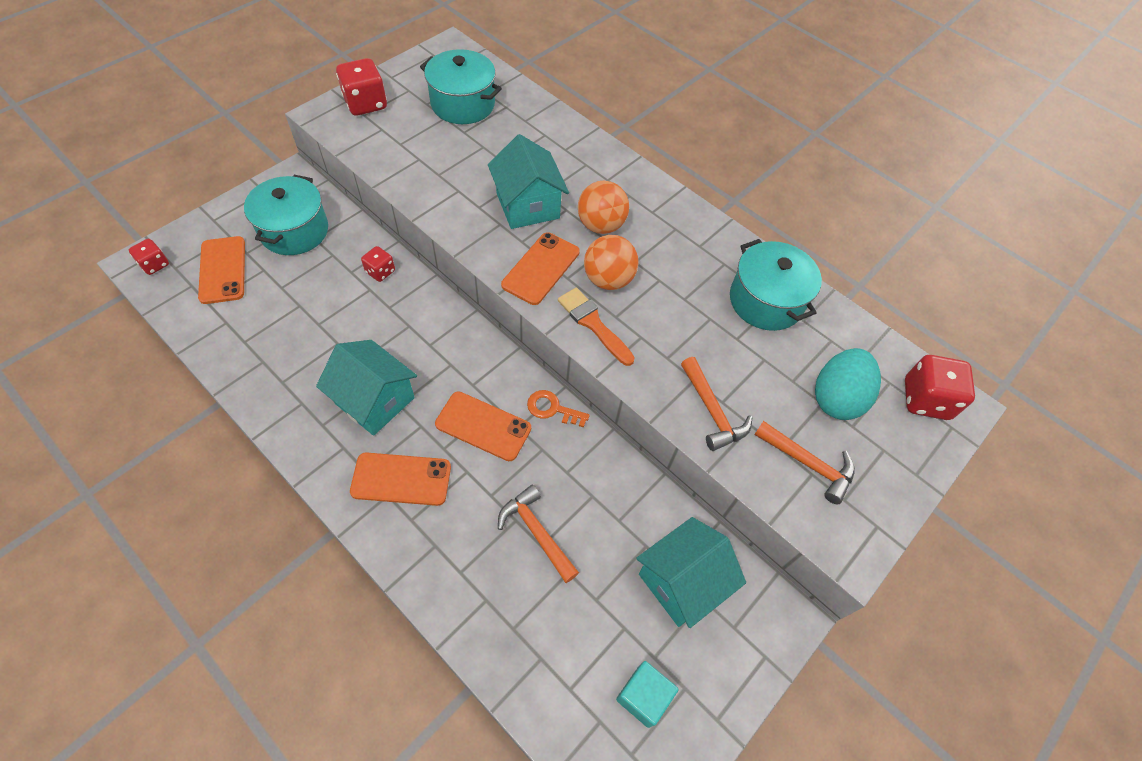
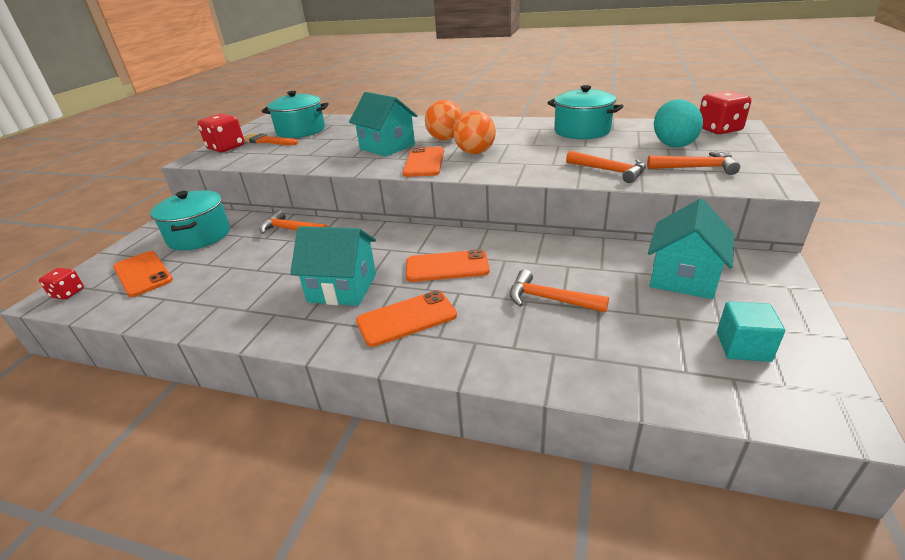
camera: 20 degrees left, 25 degrees down
(380, 272) = (291, 230): red dice -> orange hammer
(552, 409) = (490, 240): orange key -> none
(593, 324) = (487, 168): orange brush -> orange brush (266, 141)

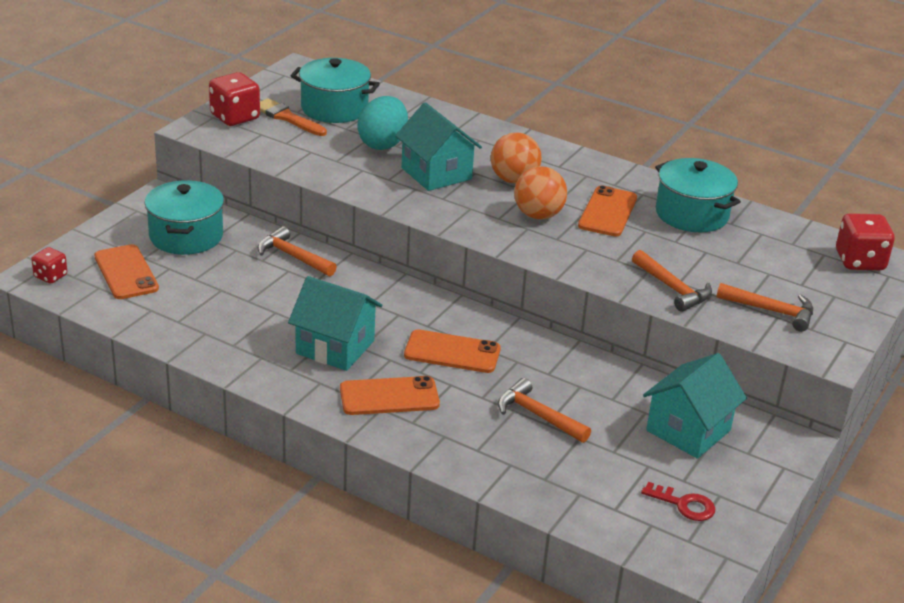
camera: 10 degrees right, 0 degrees up
(424, 162) = (470, 214): orange phone -> orange phone (607, 212)
(672, 144) = (780, 268): turquoise egg -> turquoise egg (382, 144)
(743, 346) = (684, 505): turquoise cube -> red key

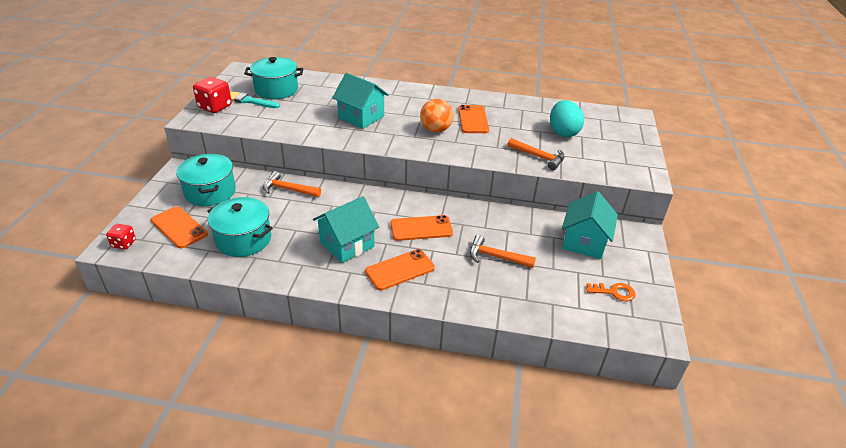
camera: 20 degrees left, 5 degrees up
(287, 118) = (249, 101): orange brush -> turquoise brush
(335, 347) = (347, 244): turquoise house -> turquoise house turned 45 degrees counterclockwise
(382, 144) = (318, 105): turquoise egg -> turquoise egg (563, 132)
(513, 180) = (408, 111): orange ball -> none
(684, 505) = (614, 292): red key -> orange key
(691, 214) = (518, 111): turquoise pot -> turquoise pot (243, 239)
(771, 311) = (599, 158): orange hammer -> none
(859, 261) = (620, 119): red dice -> none

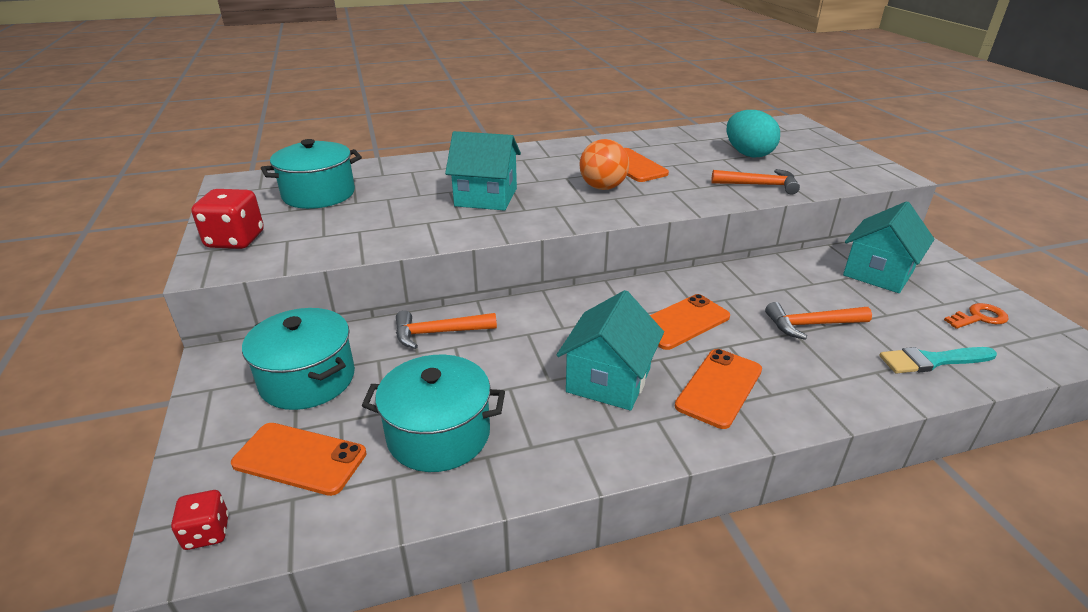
camera: 25 degrees left, 5 degrees down
(249, 101) = (288, 218): turquoise brush -> turquoise brush (932, 361)
(584, 242) = (878, 273): turquoise house -> turquoise house turned 45 degrees clockwise

